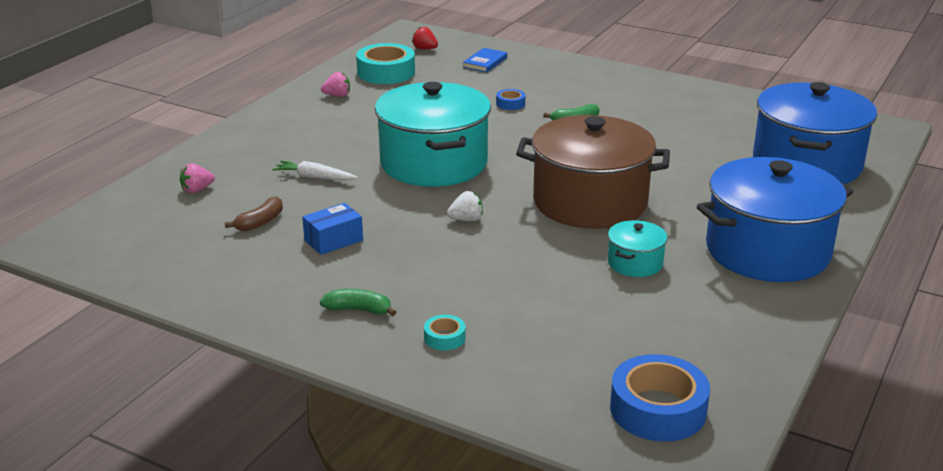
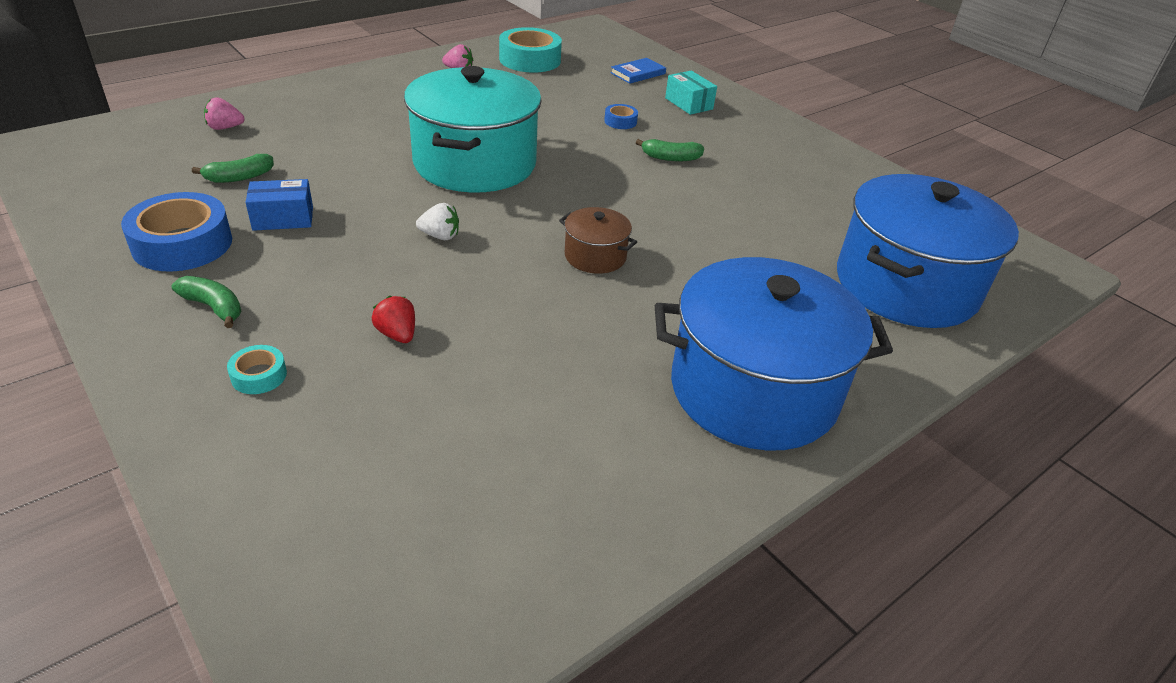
camera: 20 degrees right, 10 degrees up
(260, 222) = (239, 177): brown banana -> green banana
(314, 177) = (344, 146): white carrot -> none
(425, 49) = (592, 46): red strawberry -> red strawberry (397, 334)
(548, 77) = (688, 103): none -> turquoise box
(590, 202) = (595, 256): brown pot -> brown pot, size x0.44
(635, 263) = (572, 351): turquoise pot -> none
(658, 409) = (392, 583): blue tape -> blue tape (182, 244)

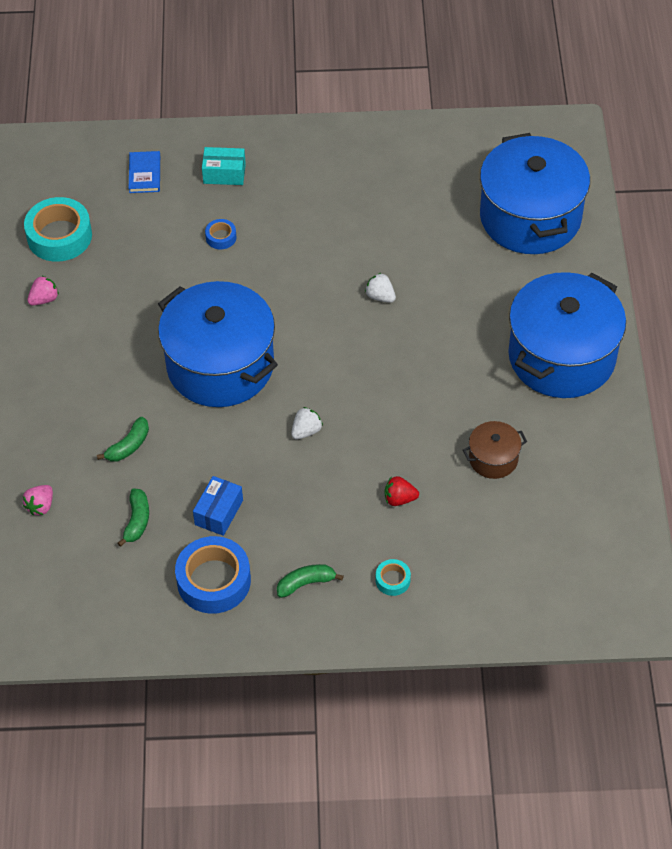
camera: 50 degrees left, 15 degrees up
(475, 163) = (220, 365): turquoise pot -> blue pot
(595, 256) = (389, 357): brown pot -> brown pot (493, 459)
(666, 223) = (380, 296): none -> white strawberry
(670, 158) = (299, 240): green banana -> green banana (128, 446)

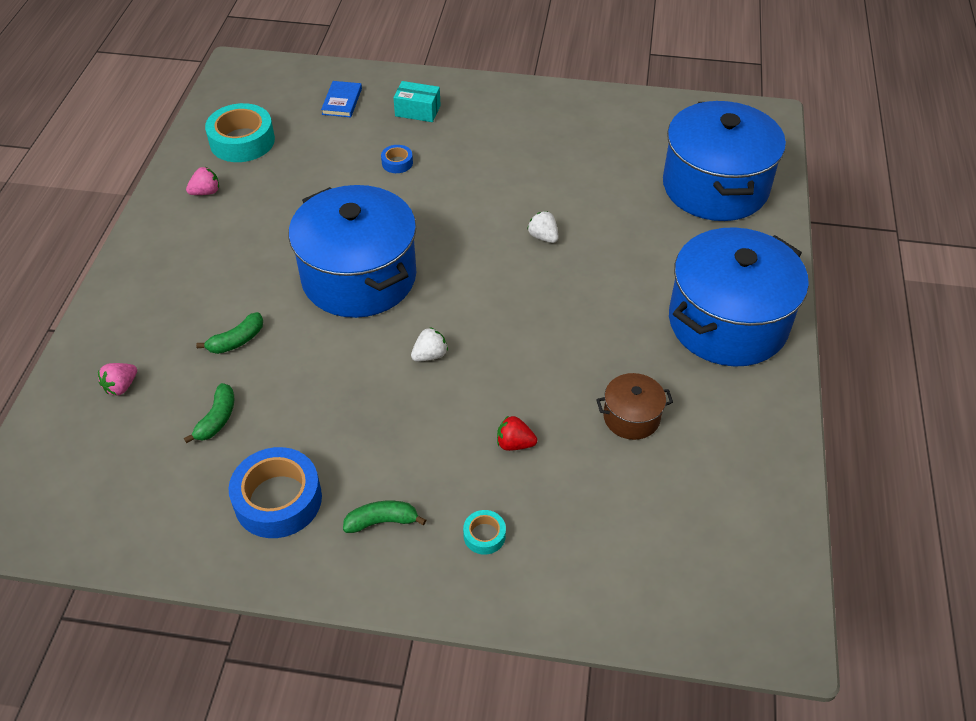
camera: 10 degrees right, 5 degrees down
(219, 512) = (308, 425): blue box -> none

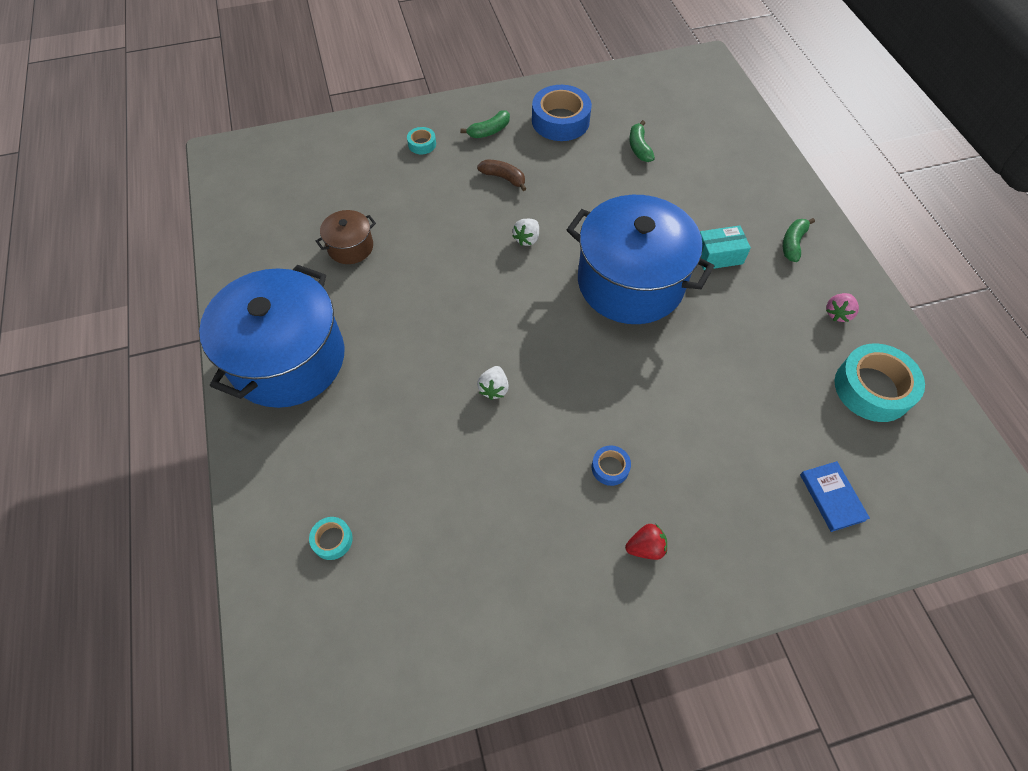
camera: 155 degrees right, 10 degrees up
(121, 386) = (720, 144): pink strawberry -> none
(237, 340) = (676, 199): green banana -> green banana (793, 243)
(397, 163) = (697, 426): blue tape -> blue tape (610, 468)
(408, 440) = (503, 178): none -> brown banana
(417, 111) = (736, 520): turquoise box -> turquoise box (718, 256)
(514, 444) = (429, 200): red strawberry -> red strawberry (645, 547)
(543, 237) = (494, 389): white strawberry -> white strawberry turned 75 degrees clockwise
(715, 187) = (332, 540): blue pot -> turquoise tape

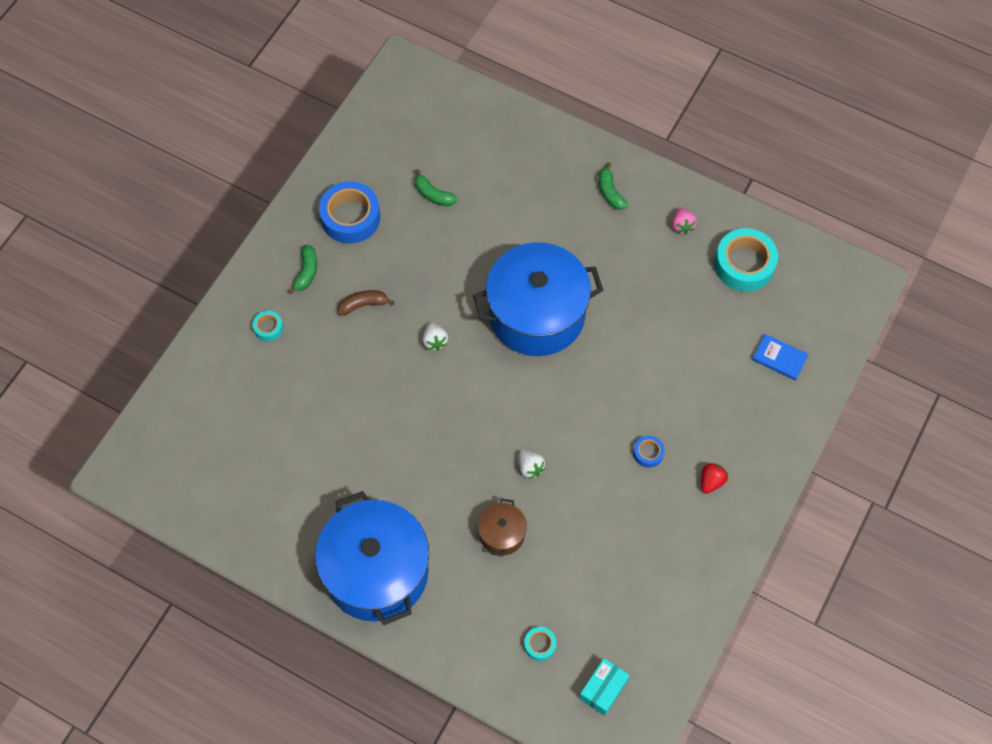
camera: 45 degrees left, 5 degrees up
(350, 247) = (318, 457): brown pot -> brown pot (502, 534)
(718, 256) = (572, 243): turquoise box -> turquoise box (603, 689)

